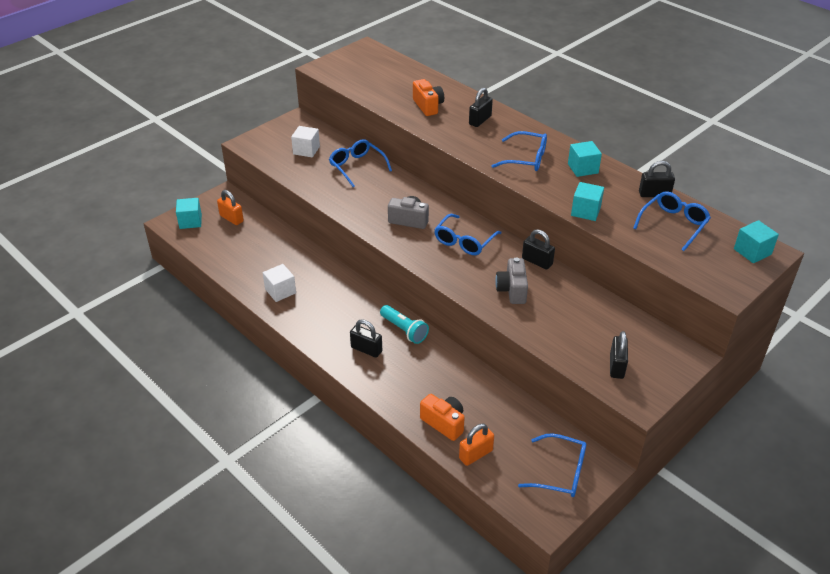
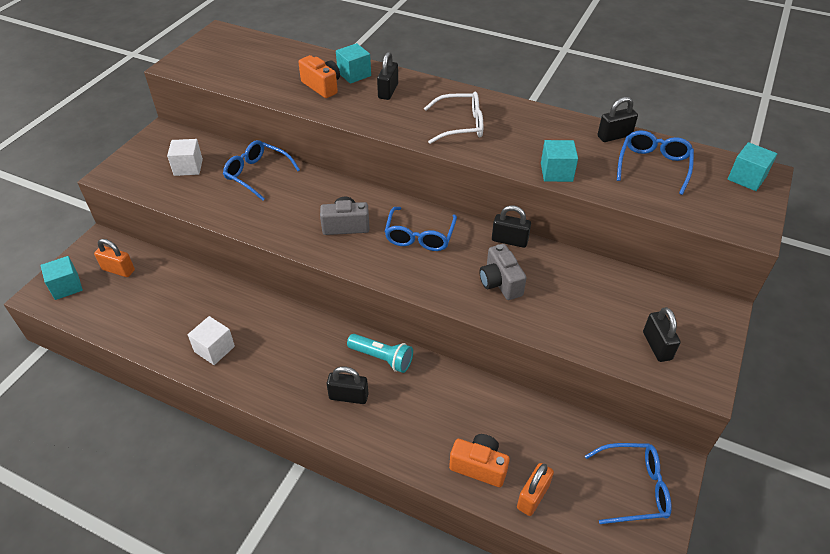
camera: 20 degrees left, 5 degrees up
(526, 159) = (460, 125): blue glasses -> white glasses
(583, 168) = (526, 123): turquoise cube -> turquoise cube (354, 74)

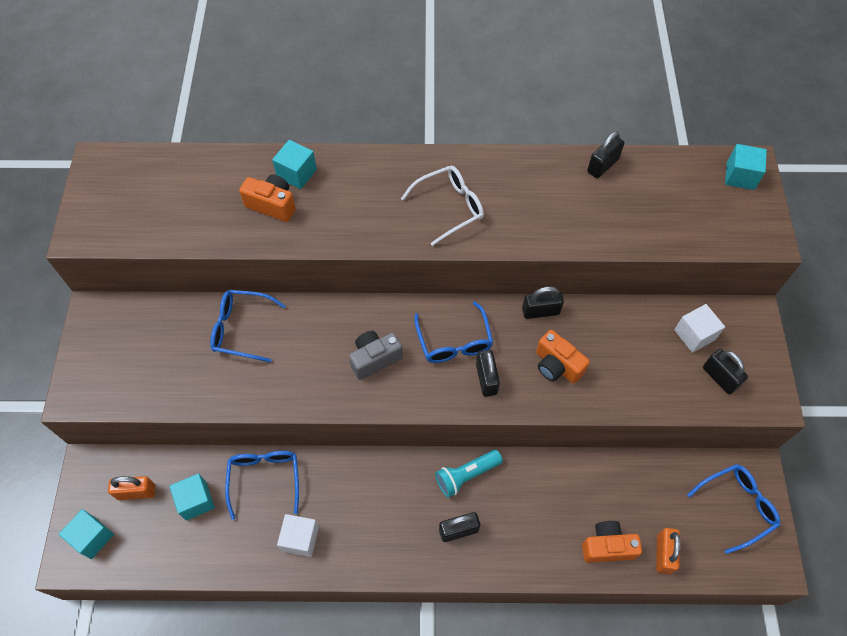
camera: 25 degrees left, 15 degrees up
(188, 167) = (158, 350): white cube -> white cube (694, 335)
(382, 358) = (466, 475): turquoise flashlight -> turquoise flashlight turned 150 degrees clockwise
(388, 91) = (348, 186): black padlock -> black padlock (486, 379)
(500, 283) = (557, 366): grey camera -> orange camera
(556, 172) = (572, 236): turquoise cube -> turquoise cube (196, 501)
(653, 166) = (655, 192): blue glasses -> blue glasses (265, 479)

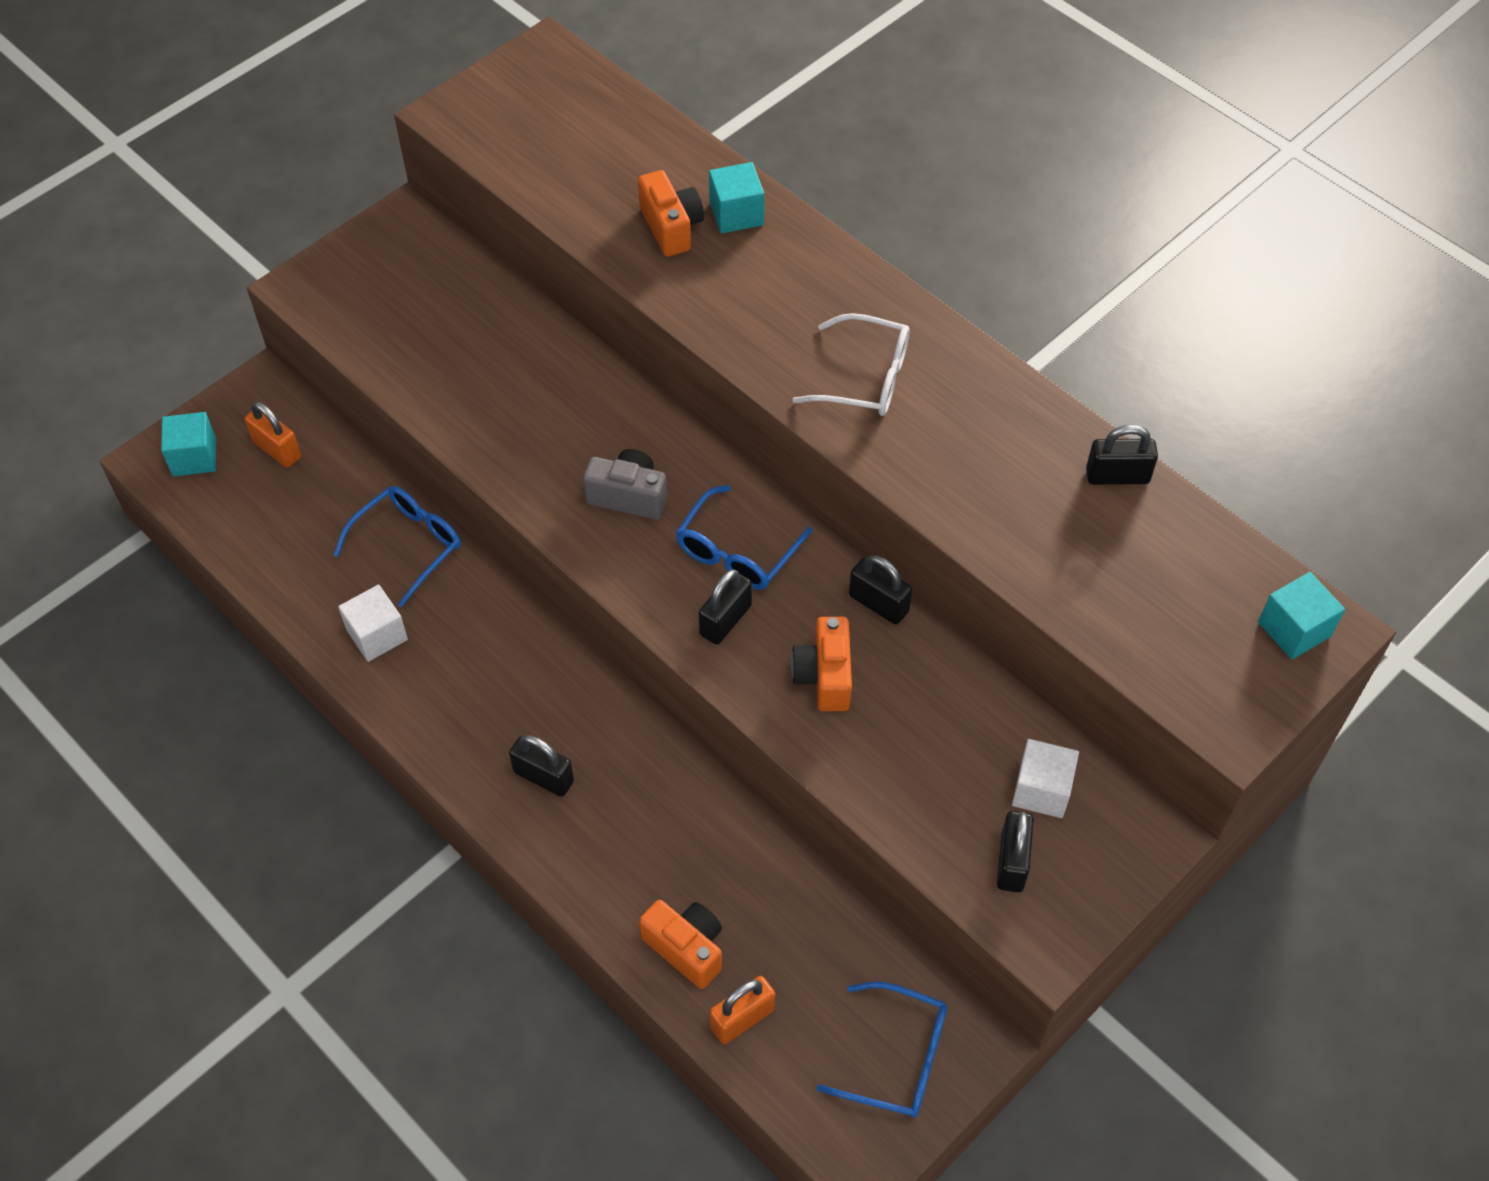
camera: 45 degrees right, 5 degrees down
(196, 501) = (321, 507): turquoise cube -> none
(241, 329) = (527, 352): blue glasses -> none
(466, 475) = (618, 730): turquoise flashlight -> none

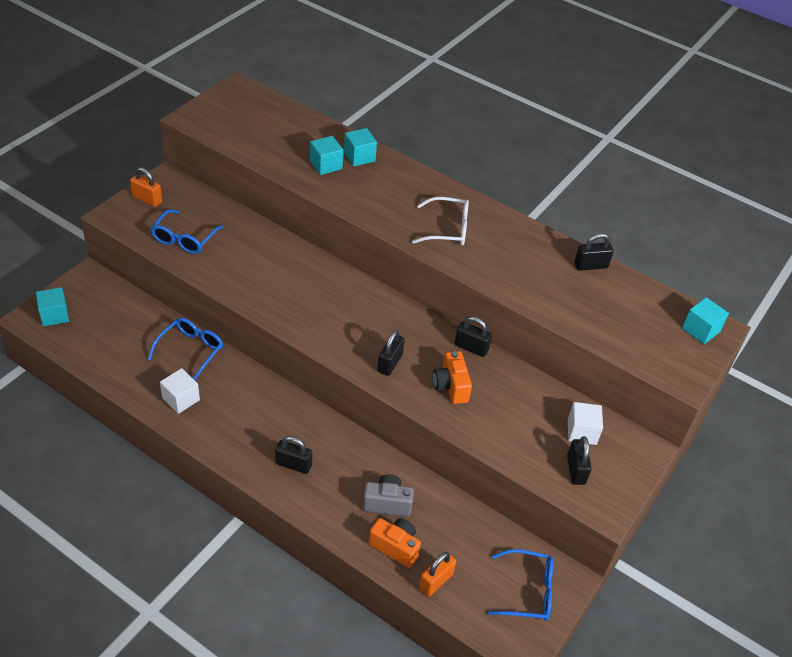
camera: 15 degrees left, 10 degrees down
(277, 449) = (104, 307): orange padlock -> orange padlock (147, 199)
(629, 496) = (322, 306): grey camera -> grey camera (387, 503)
(671, 227) = (326, 165): orange camera -> turquoise cube
(737, 551) = (388, 328): blue glasses -> blue glasses (184, 239)

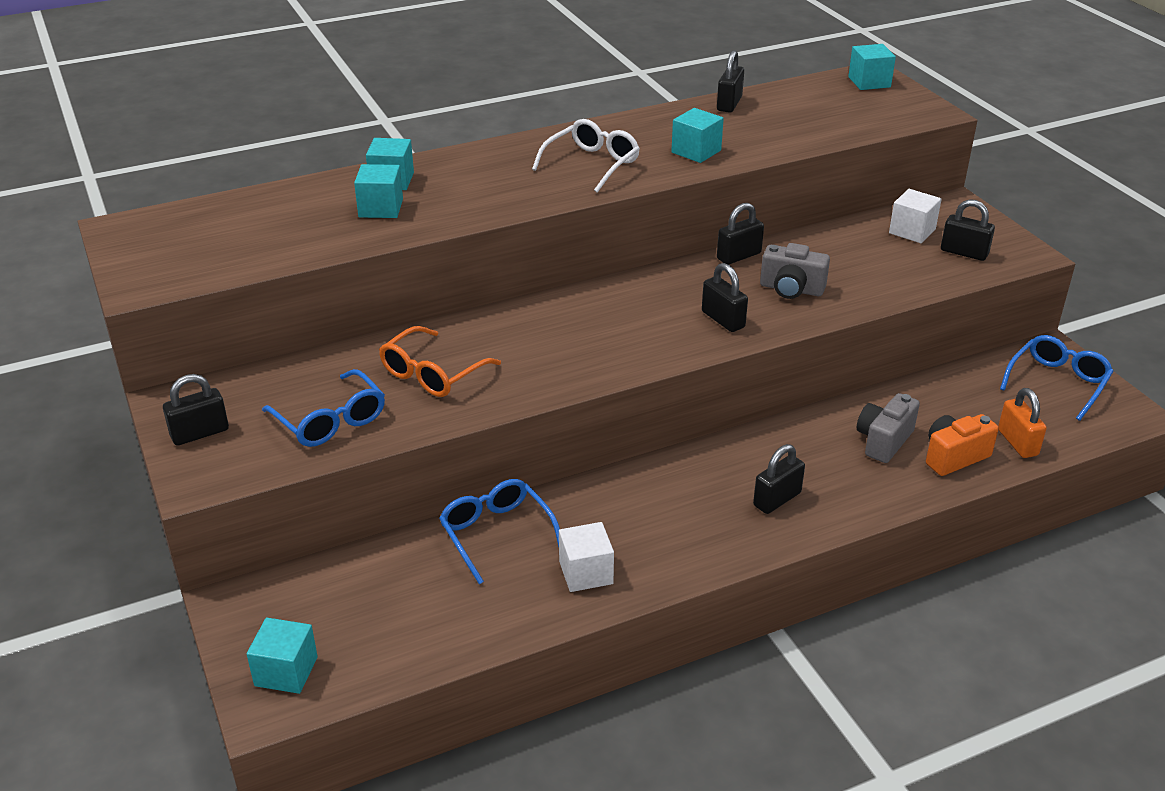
camera: 55 degrees left, 10 degrees down
(147, 199) = (200, 433): orange padlock -> black padlock
(248, 259) = (432, 374): none -> orange glasses
(451, 386) = (791, 289): orange camera -> grey camera
(506, 270) = (696, 151): none -> turquoise cube

